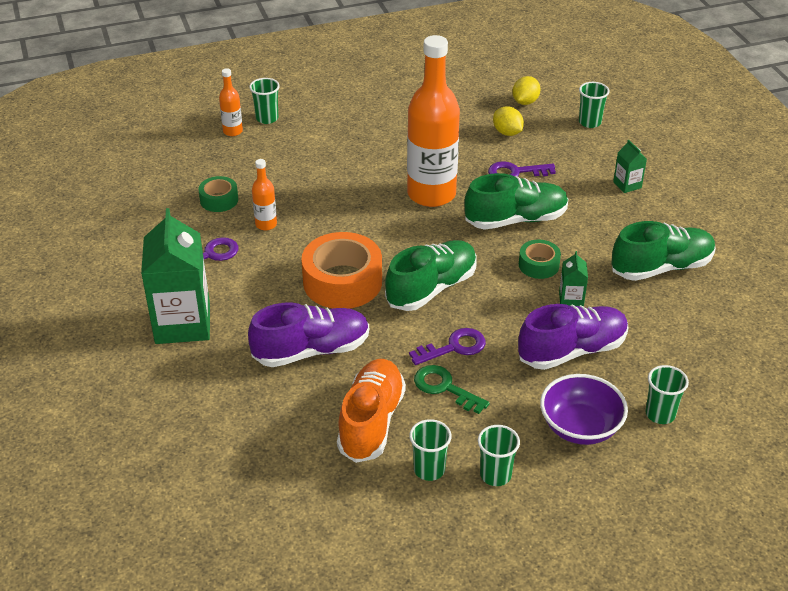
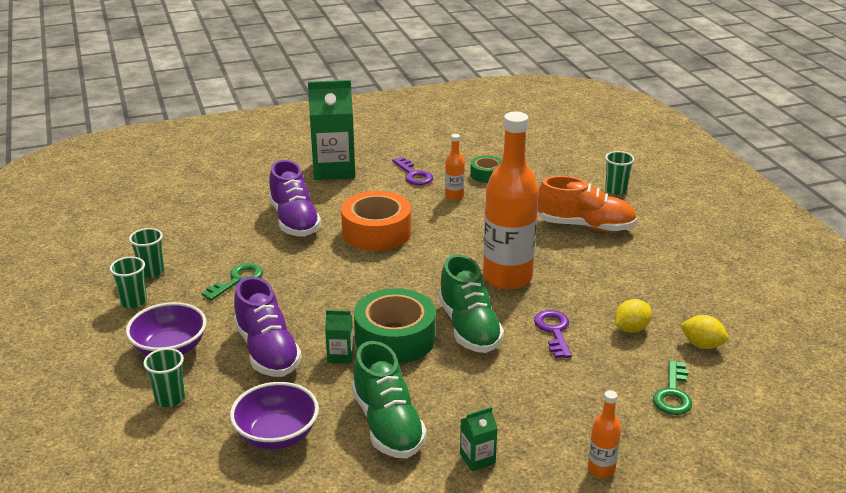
camera: 90 degrees right, 10 degrees down
(233, 131) = (589, 175): orange bottle -> orange bottle (601, 469)
(371, 422) = (209, 247): orange shoe -> orange shoe (585, 226)
(431, 288) = (364, 275): green shoe -> none
(454, 347) = (285, 286): purple key -> none
(538, 265) = (395, 338): green tape -> green tape, size x1.92
(589, 122) = (673, 394): green cup -> green key
(627, 185) = (543, 413): green carton -> green carton (477, 458)
(692, 333) = (277, 435): none -> purple bowl

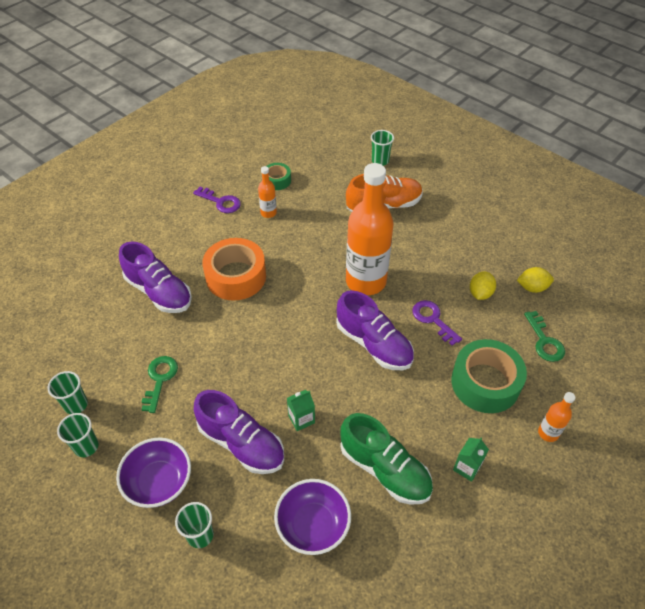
camera: 30 degrees left, 20 degrees up
(334, 169) = (150, 221): green carton -> none
(395, 338) = (329, 381): green tape -> green tape (485, 383)
(469, 327) = (374, 344): green shoe -> purple shoe

